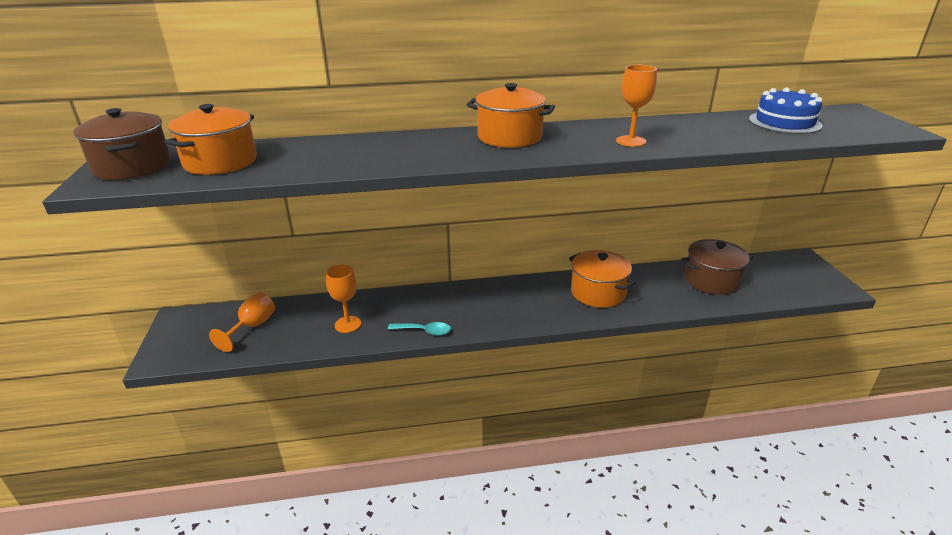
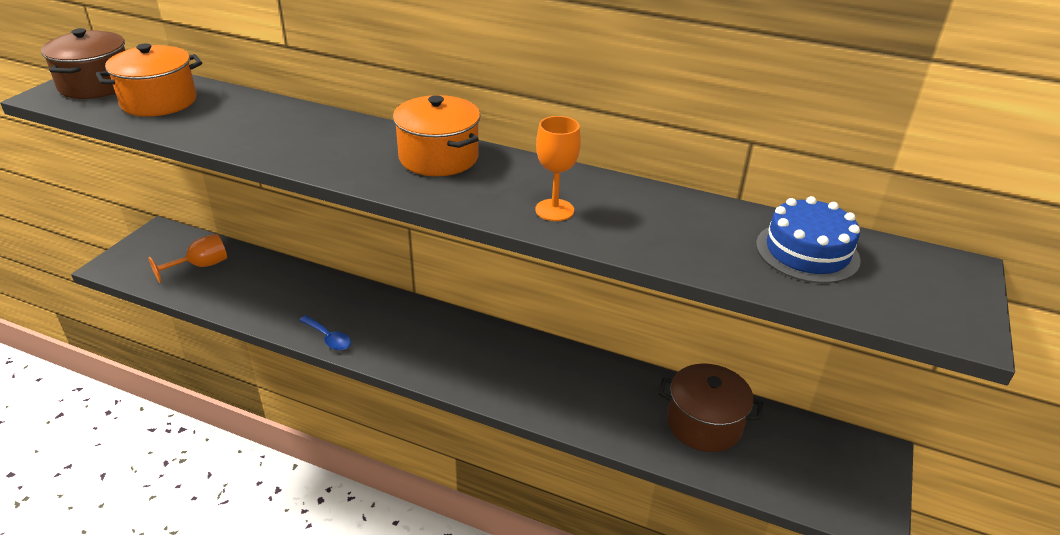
camera: 30 degrees right, 5 degrees up
(348, 324) = (274, 299): orange goblet -> none
(424, 331) = (328, 338): turquoise spoon -> blue spoon
(598, 292) = (547, 375): orange pot -> none

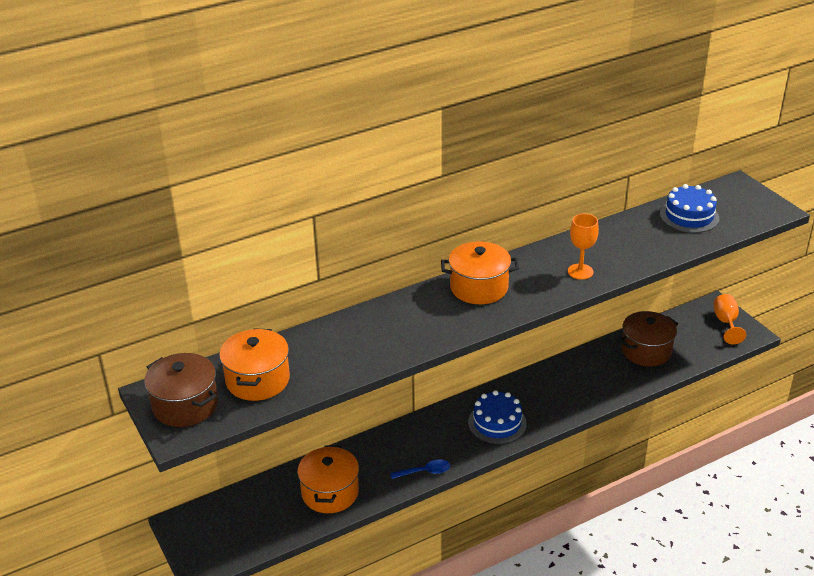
camera: 50 degrees left, 0 degrees up
(201, 266) = (262, 511): orange goblet -> orange goblet (726, 323)
(253, 292) = (330, 492): none -> orange pot
(448, 355) = (497, 423): none -> blue cake

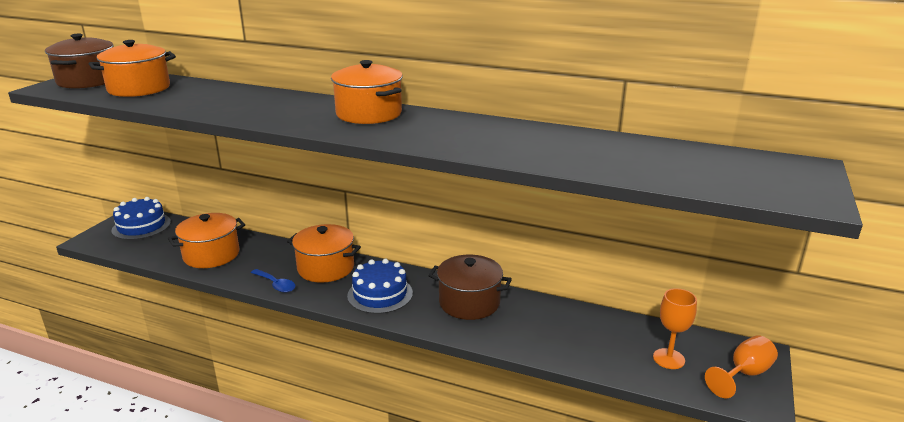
camera: 50 degrees right, 10 degrees down
(428, 435) = (326, 268): none -> orange pot
(580, 271) = (466, 140): orange goblet -> orange goblet (668, 359)
(646, 351) = (604, 337): brown pot -> brown pot (469, 302)
(689, 216) = (678, 159): blue cake -> blue cake (141, 226)

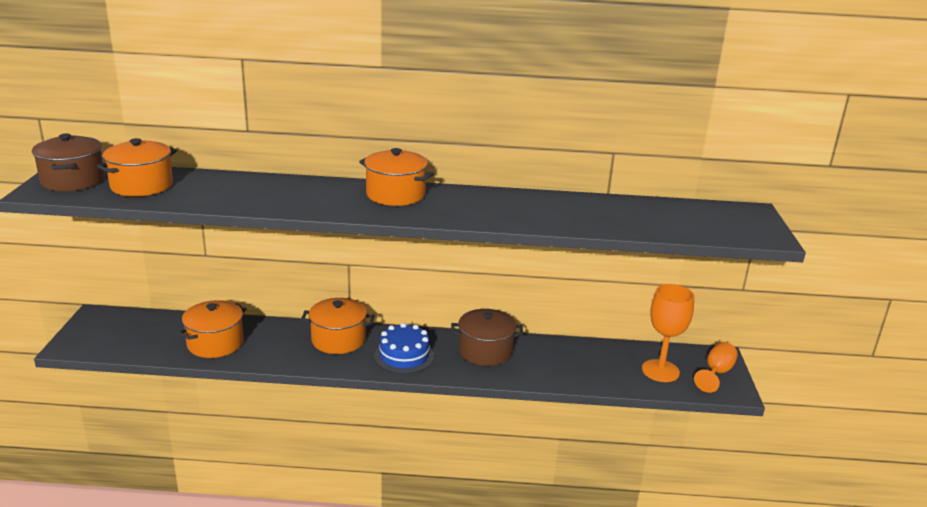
camera: 20 degrees left, 0 degrees up
(141, 226) = (115, 325): blue cake -> none
(276, 285) = (301, 362): blue spoon -> none
(668, 359) = (660, 371): orange goblet -> orange goblet, size x1.50

